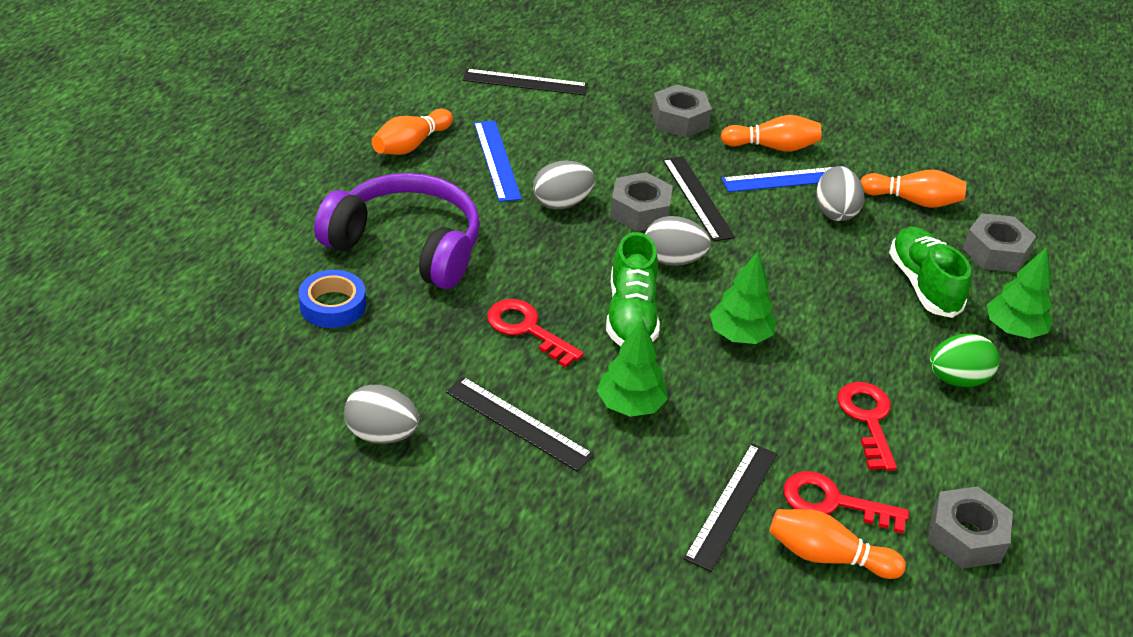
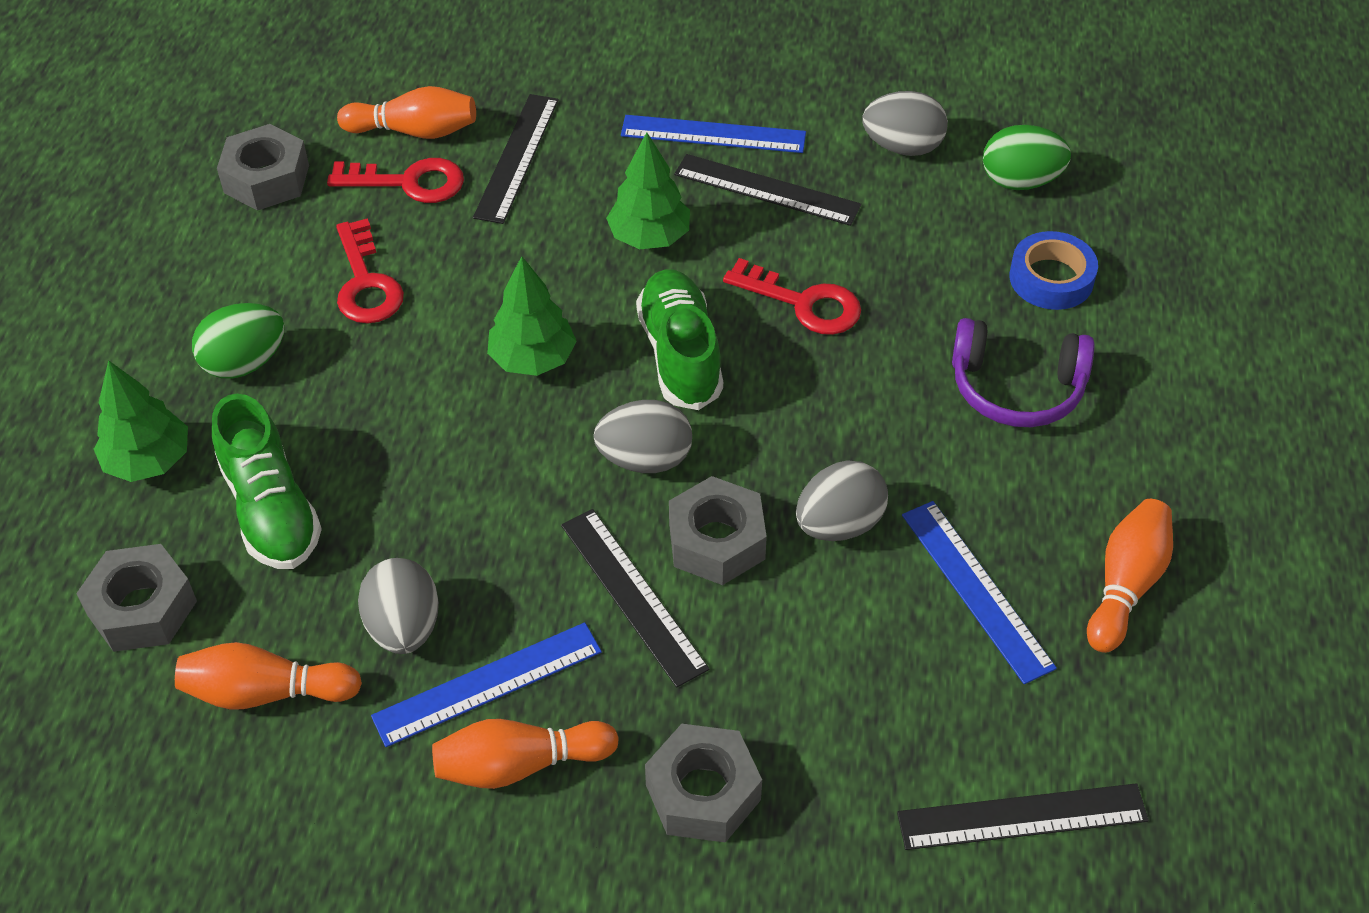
camera: 170 degrees right, 10 degrees up
(302, 382) = (1020, 181): none -> green egg
(406, 246) = (1016, 388): purple headphones -> purple headphones, size x0.64
(545, 486) = (713, 134): none -> blue ruler

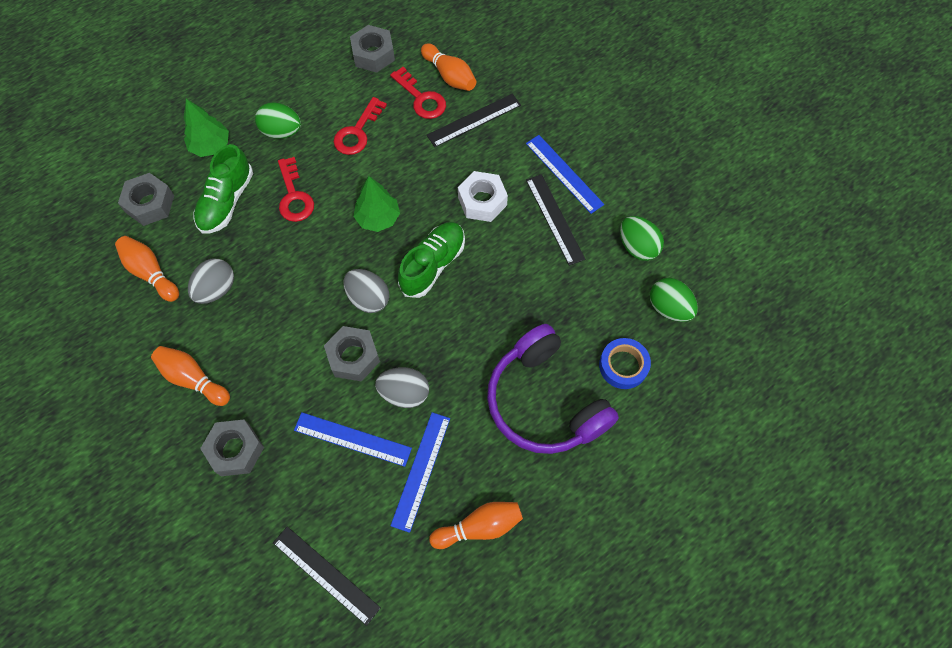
camera: 45 degrees right, 15 degrees up
(487, 684) = (217, 338): blue ruler -> blue ruler (352, 439)
(633, 595) = (300, 350): black ruler -> none
(649, 237) = (482, 201): green tree -> white nut
(804, 303) = (506, 285): red key -> red key (294, 196)
(902, 147) = (637, 247): grey egg -> green egg
(1016, 388) = (545, 401): purple headphones -> purple headphones, size x1.56

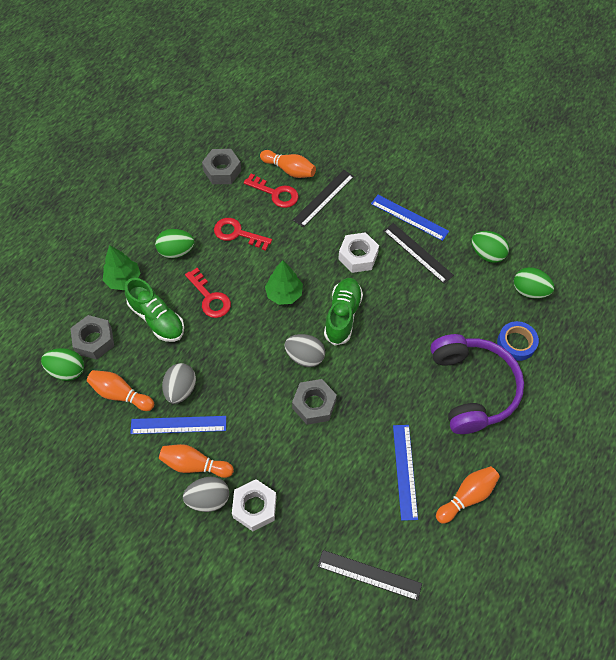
camera: 20 degrees left, 5 degrees down
(107, 228) = (67, 370): none -> green egg
(226, 201) = (157, 319): green shoe -> green shoe turned 45 degrees counterclockwise
(235, 450) = (255, 507): grey nut -> white nut
(352, 439) = (342, 466): blue ruler -> blue ruler (178, 425)
(357, 132) = (237, 233): red key -> red key turned 105 degrees clockwise
(404, 393) = (365, 418): grey egg -> grey egg (208, 499)
(545, 401) = (472, 388): purple headphones -> purple headphones turned 135 degrees counterclockwise

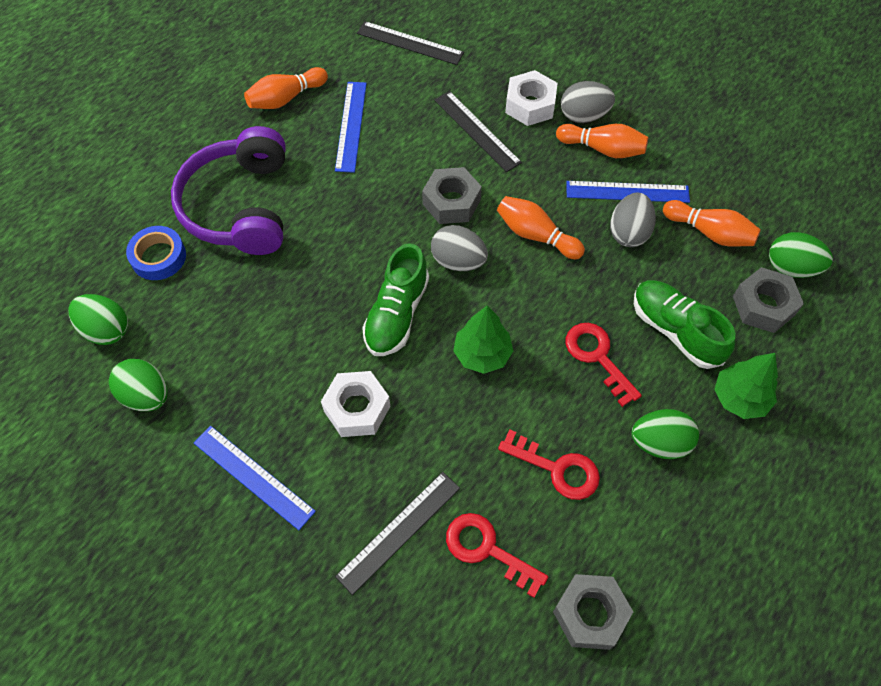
camera: 175 degrees left, 0 degrees up
(289, 170) = (457, 604): orange bowling pin -> orange bowling pin (536, 235)
(418, 253) = (257, 407): black ruler -> black ruler (477, 131)

